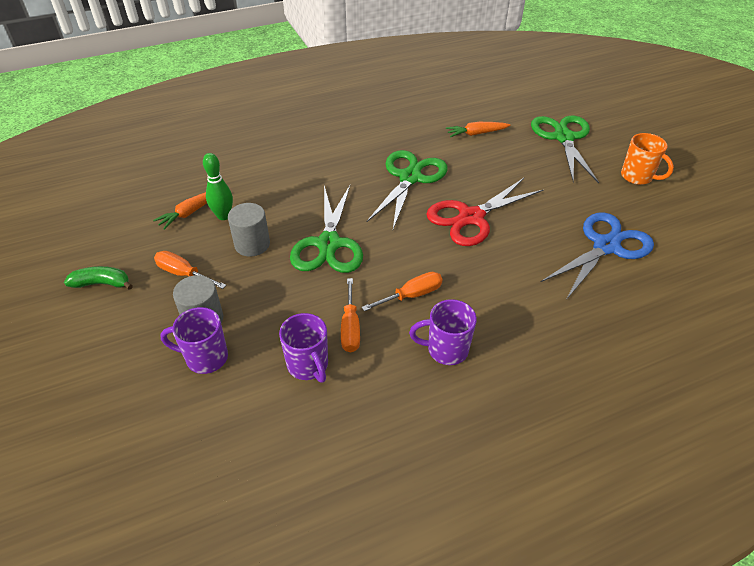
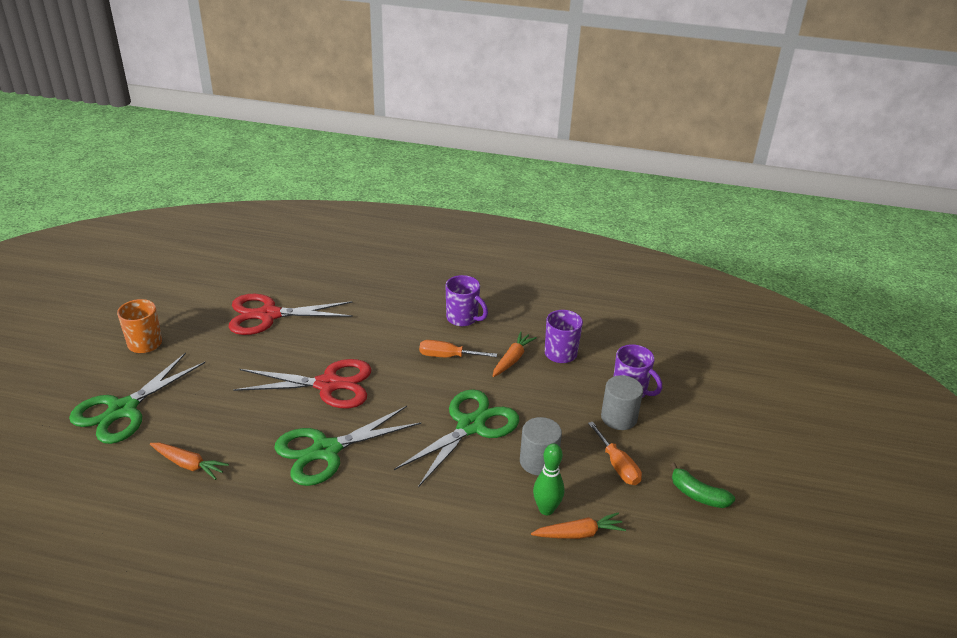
camera: 145 degrees left, 10 degrees down
(350, 327) = (512, 359): orange screwdriver -> orange carrot
(606, 246) = (269, 315): blue scissors -> red scissors

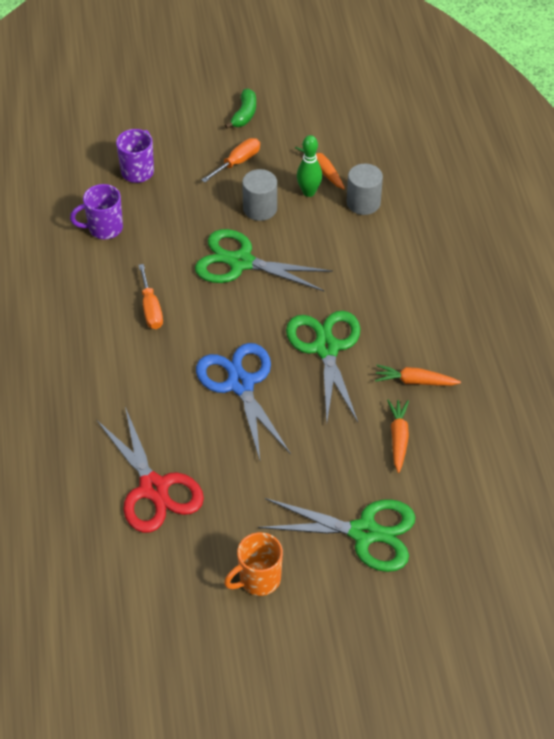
camera: 110 degrees left, 15 degrees up
(326, 451) = (326, 348): green scissors -> green scissors turned 135 degrees counterclockwise
(328, 384) = (240, 384): red scissors -> blue scissors
(463, 318) = (81, 317): purple mug -> none
(512, 359) = (131, 260): orange carrot -> orange carrot (415, 381)
(619, 418) = (178, 172): grey cylinder -> grey cylinder (363, 203)

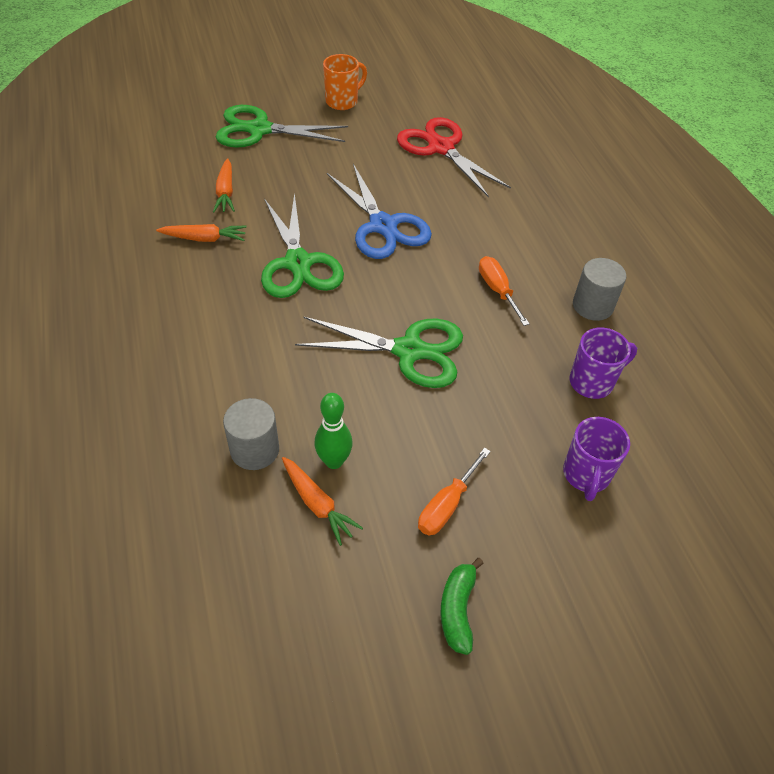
camera: 170 degrees right, 0 degrees up
(260, 209) = (399, 428): grey cylinder -> grey cylinder (592, 306)

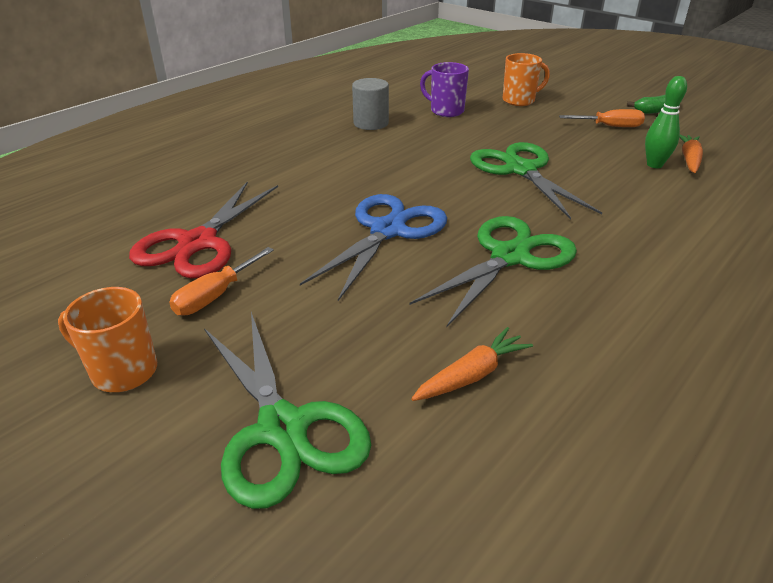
camera: 120 degrees left, 15 degrees down
(204, 238) = (572, 342): orange carrot -> none
(255, 450) = (706, 194): grey cylinder -> none
(497, 290) = (402, 156): orange screwdriver -> orange screwdriver (215, 296)
(586, 475) = (519, 100): purple mug -> orange mug

